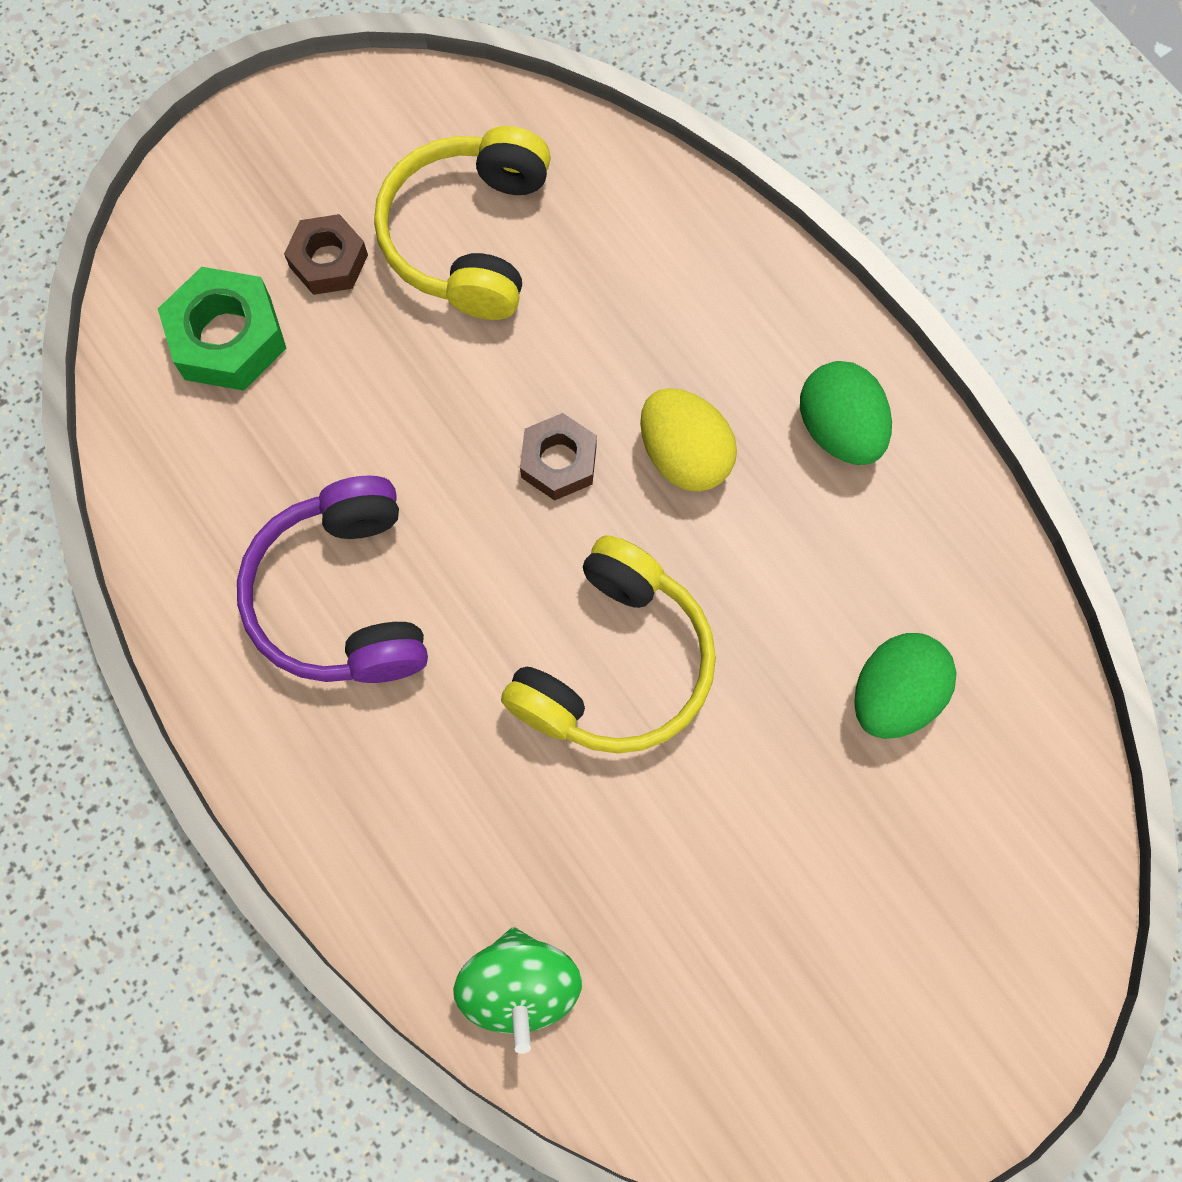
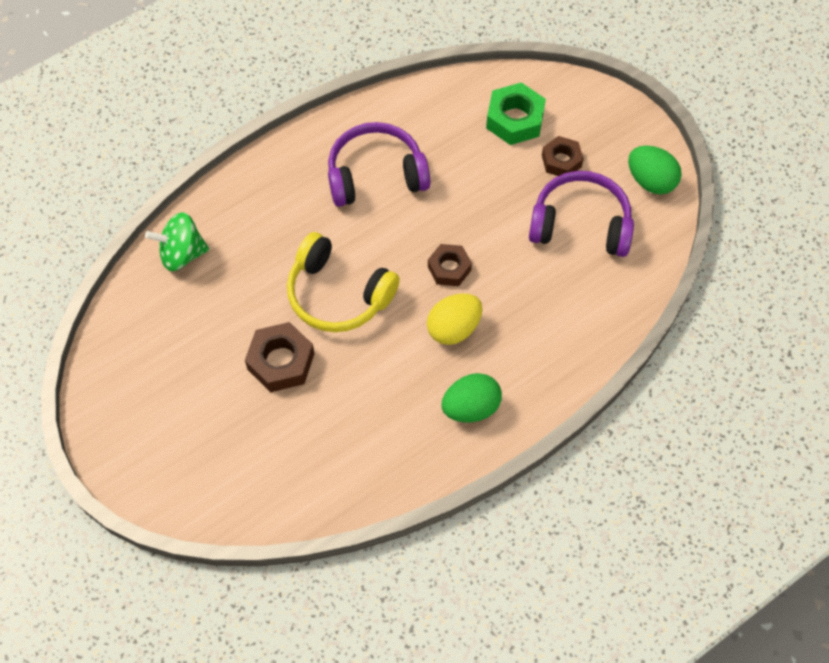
camera: 90 degrees right, 10 degrees down
(468, 236) = (580, 224): yellow headphones -> purple headphones
(762, 767) = (281, 361): none -> brown nut
(894, 695) = (316, 428): green egg -> green egg (650, 181)

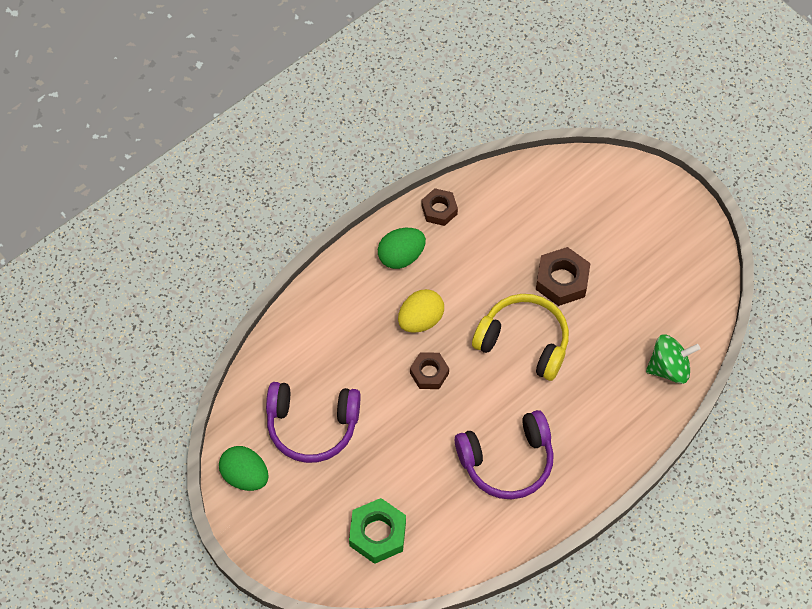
camera: 175 degrees right, 0 degrees up
(561, 161) = (331, 490): brown nut -> brown nut (439, 210)

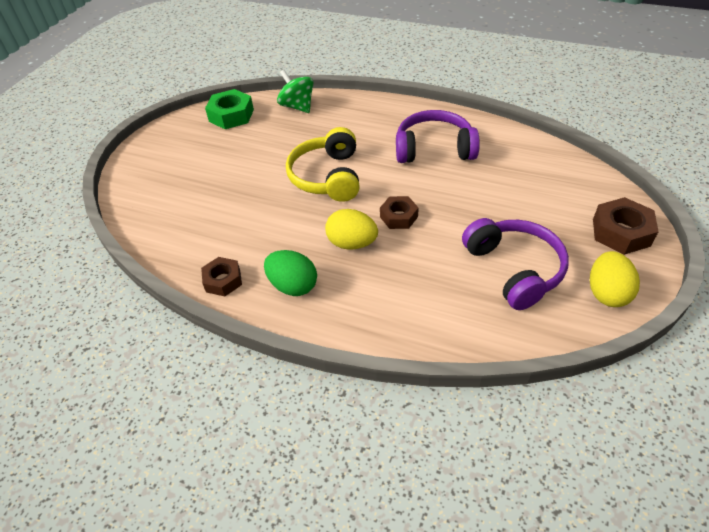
camera: 115 degrees left, 15 degrees down
(245, 476) = (607, 293): green egg -> yellow egg
(378, 534) = (558, 188): green nut -> green nut (231, 115)
(507, 461) = (434, 149): purple headphones -> purple headphones turned 45 degrees counterclockwise
(562, 280) = (256, 177): brown nut -> brown nut (621, 232)

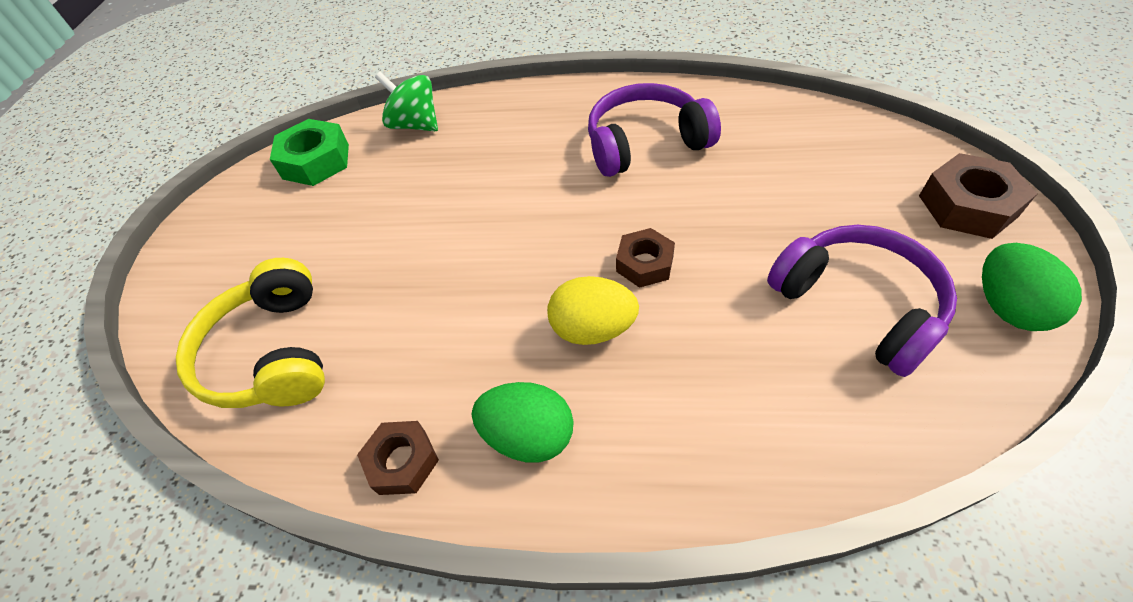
camera: 15 degrees left, 5 degrees up
(327, 176) = (506, 225): yellow headphones -> yellow headphones (272, 353)
(607, 293) = (1007, 307): yellow egg -> green egg

